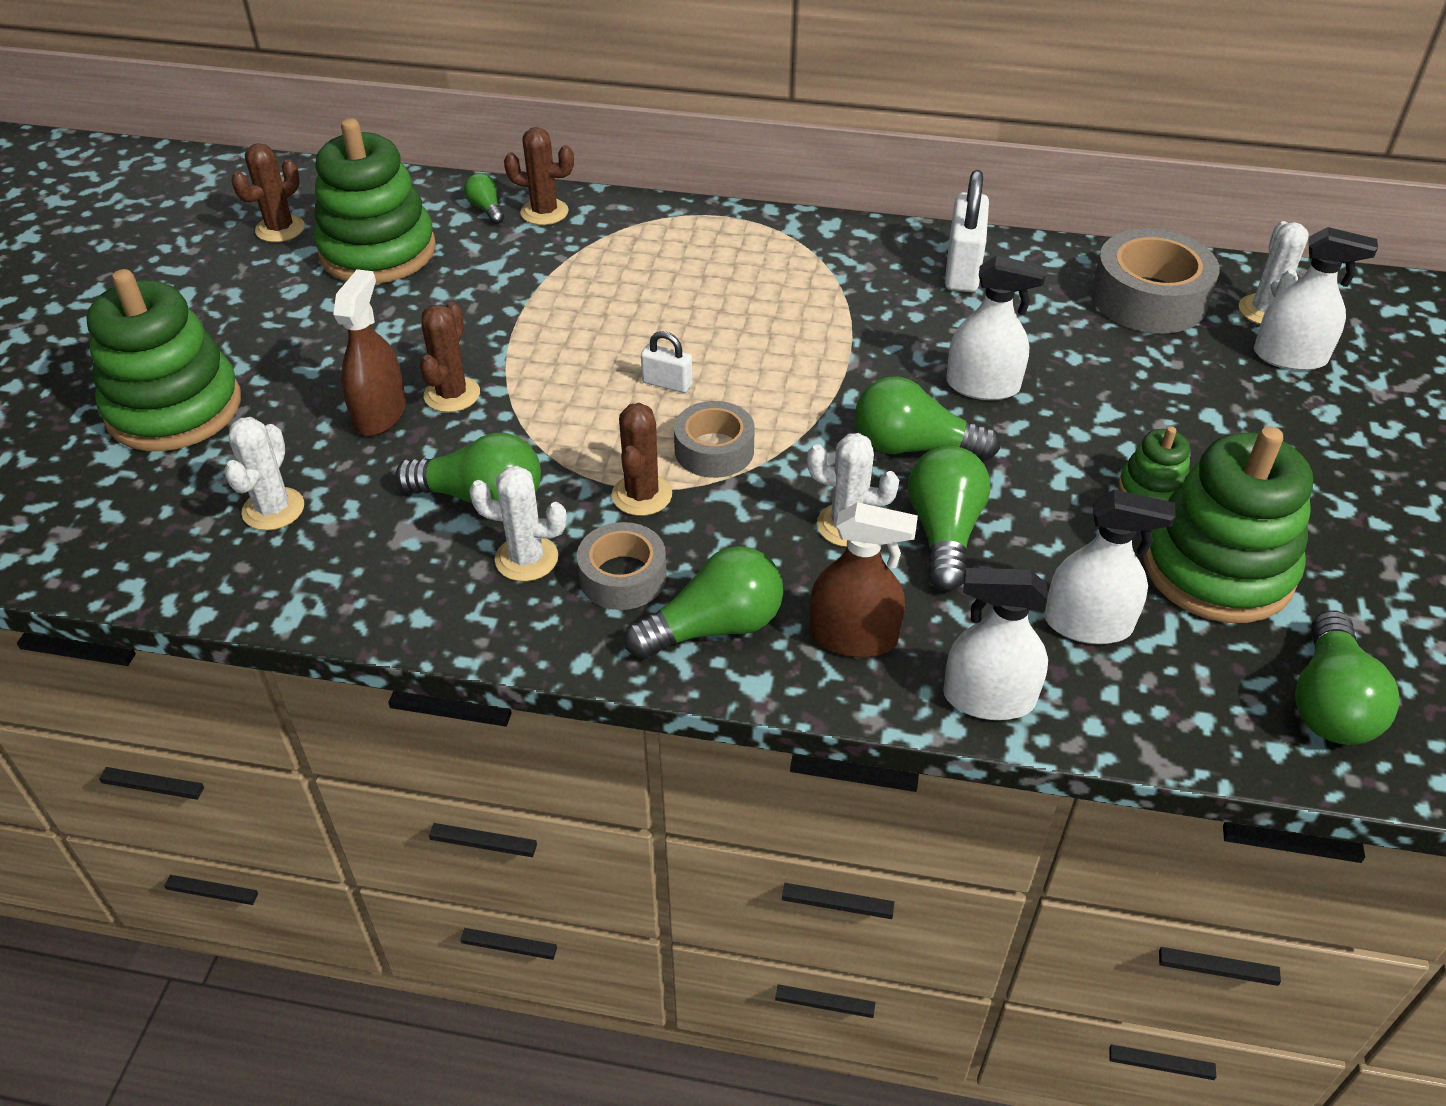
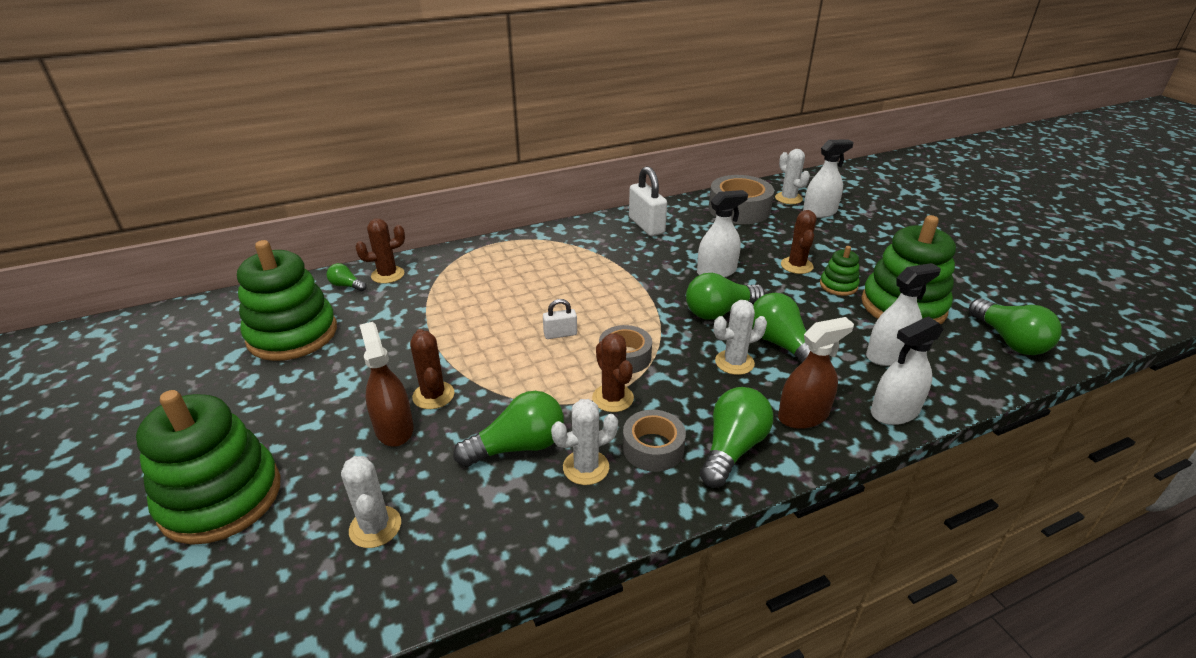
camera: 35 degrees left, 10 degrees down
(280, 229) = (200, 347): brown cactus -> brown cactus (796, 266)

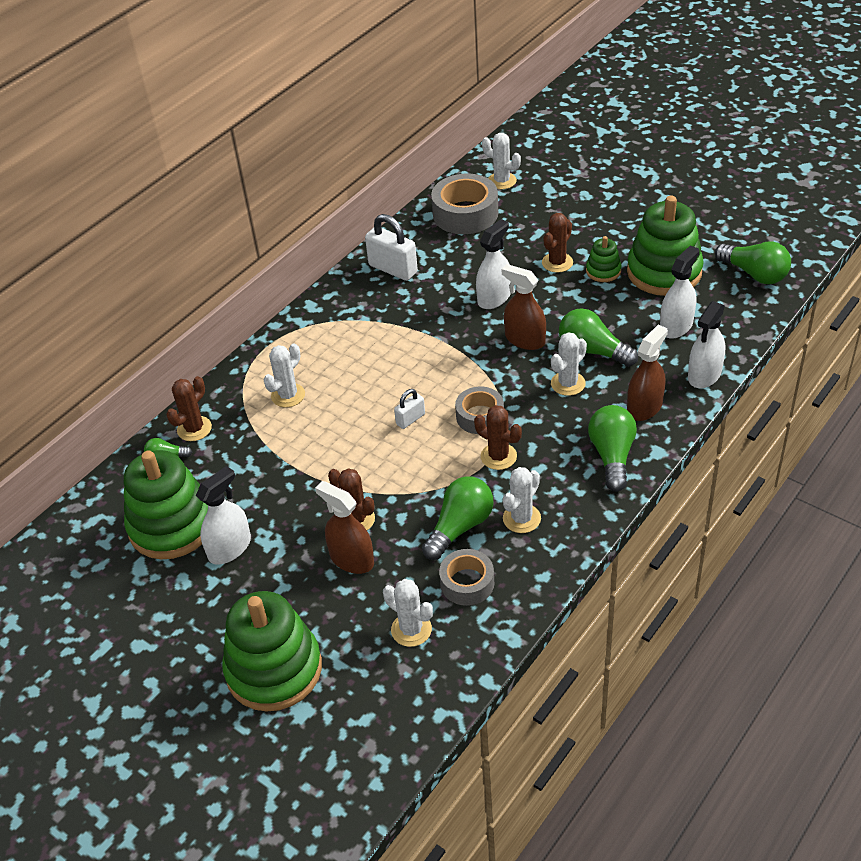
camera: 25 degrees left, 10 degrees up
(479, 279) = (288, 395): none -> white cactus
(653, 448) = (557, 482): grey tape -> grey tape (467, 583)
(719, 312) = (525, 339): green light bulb -> brown spray bottle
(796, 266) = (557, 262): brown cactus -> brown cactus turned 60 degrees clockwise
(819, 212) = (540, 189): white spray bottle -> white spray bottle (229, 548)

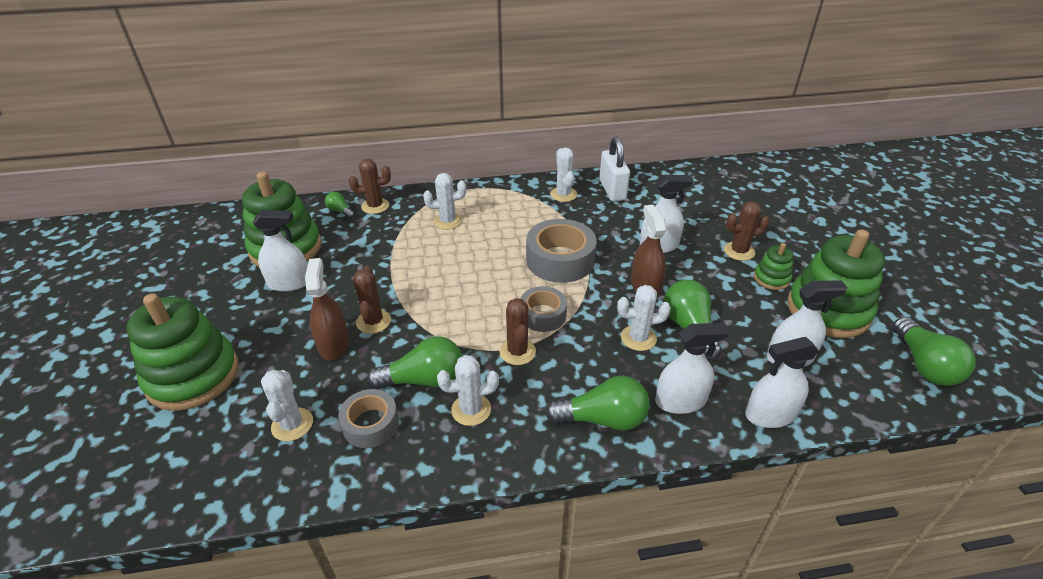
camera: 40 degrees right, 5 degrees down
(410, 419) = (496, 284): white padlock -> none
(465, 214) = (707, 185): grey tape -> grey tape (560, 260)
(502, 181) = (761, 180): white cactus -> white cactus (563, 194)
(612, 456) = (602, 419): green light bulb -> green light bulb turned 45 degrees clockwise
(644, 407) = (680, 401): brown spray bottle -> white spray bottle

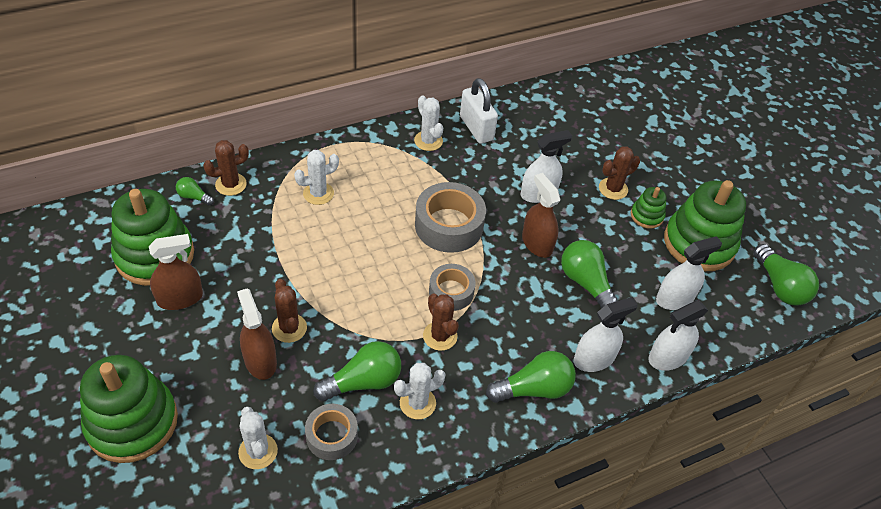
camera: 20 degrees left, 10 degrees up
(289, 283) = (180, 298): white spray bottle -> brown spray bottle
(638, 338) = (544, 302): white cactus -> none

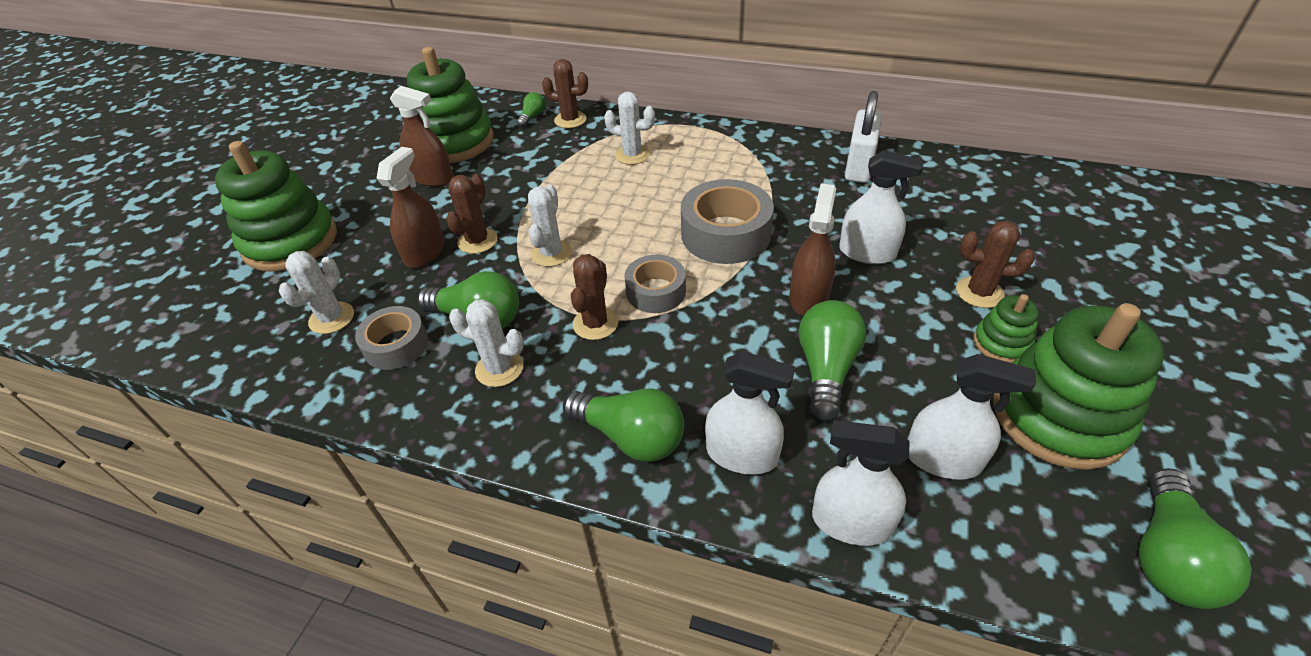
camera: 50 degrees right, 5 degrees down
(194, 197) = (532, 117): green light bulb -> green light bulb turned 45 degrees clockwise
(428, 141) = (790, 157): white cactus -> white cactus (551, 253)

